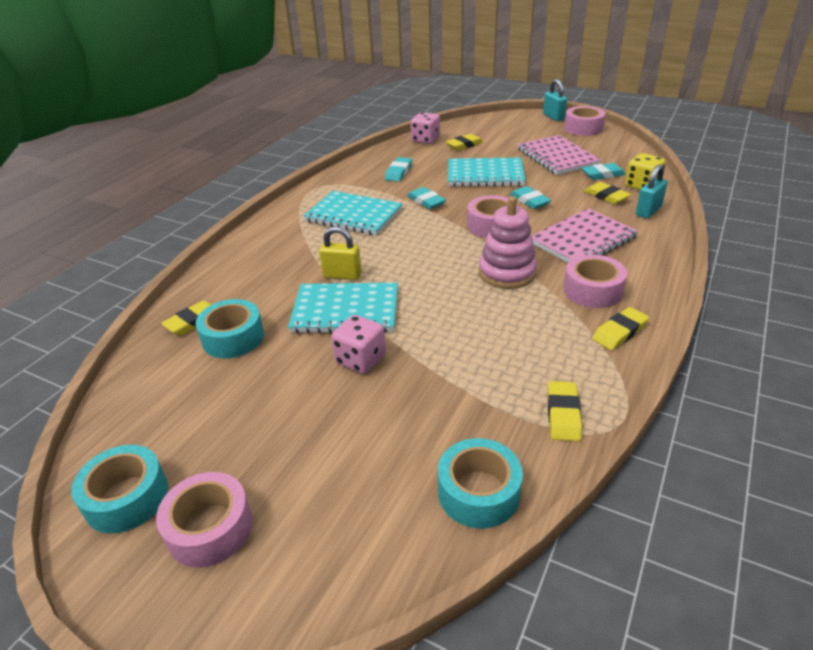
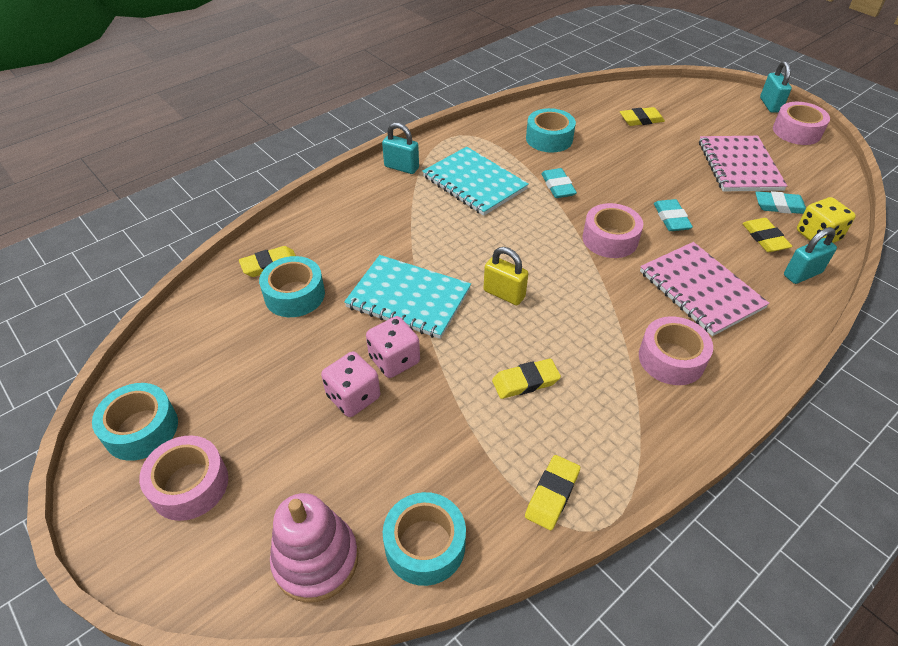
camera: 20 degrees right, 10 degrees up
(281, 219) = (401, 167): none -> turquoise padlock
(342, 275) = (426, 255): yellow padlock -> yellow padlock (504, 294)
(398, 172) = (549, 138): turquoise eraser -> turquoise tape
(425, 140) = (602, 101): pink dice -> pink dice (353, 397)
(485, 175) = (641, 168): turquoise notebook -> none
(507, 273) = (592, 305): pink stacking toy -> pink stacking toy (316, 560)
(583, 240) = (700, 290): pink notebook -> pink notebook turned 75 degrees clockwise
(619, 332) = (669, 420): yellow eraser -> yellow eraser (525, 381)

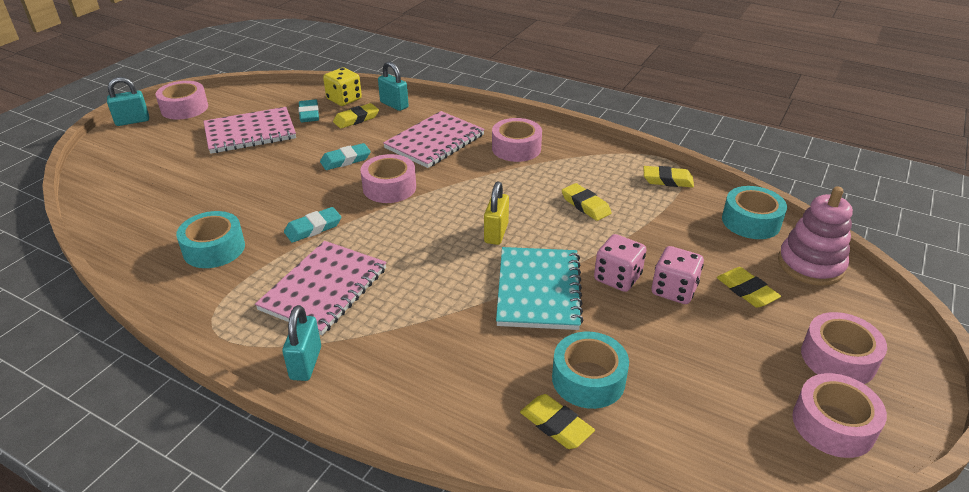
camera: 110 degrees left, 10 degrees down
(141, 429) = (833, 424): turquoise tape -> pink tape
(474, 183) = (324, 289): turquoise notebook -> pink notebook
(641, 120) = (165, 191): yellow eraser -> yellow eraser (746, 290)

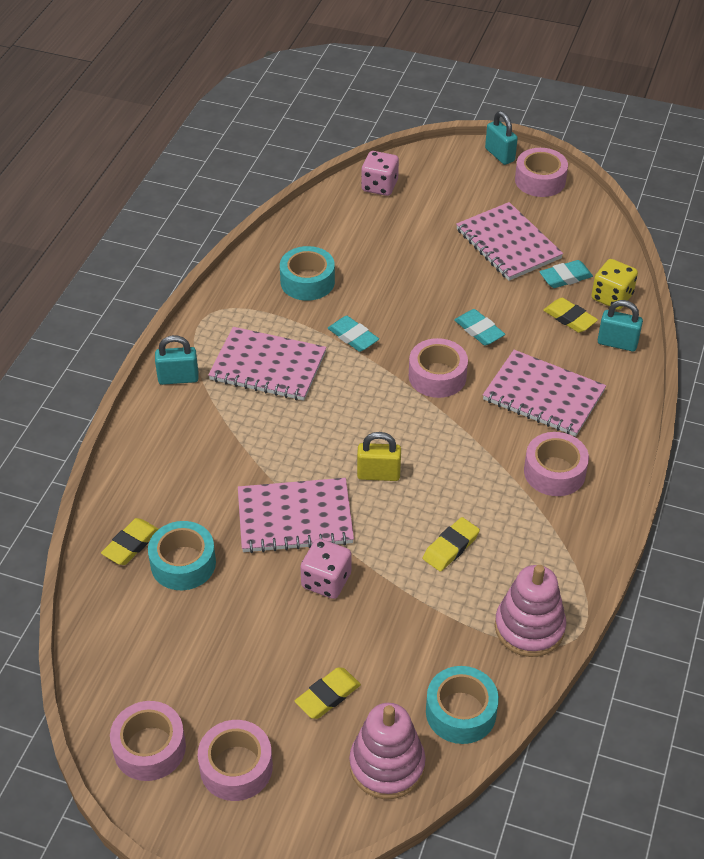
camera: 80 degrees right, 10 degrees up
(394, 105) = (617, 343): turquoise padlock -> turquoise padlock turned 75 degrees clockwise
(538, 290) = (295, 518): turquoise notebook -> pink notebook
(667, 180) = (529, 627): yellow eraser -> pink stacking toy
(674, 290) = (316, 629): pink dice -> pink dice (379, 186)

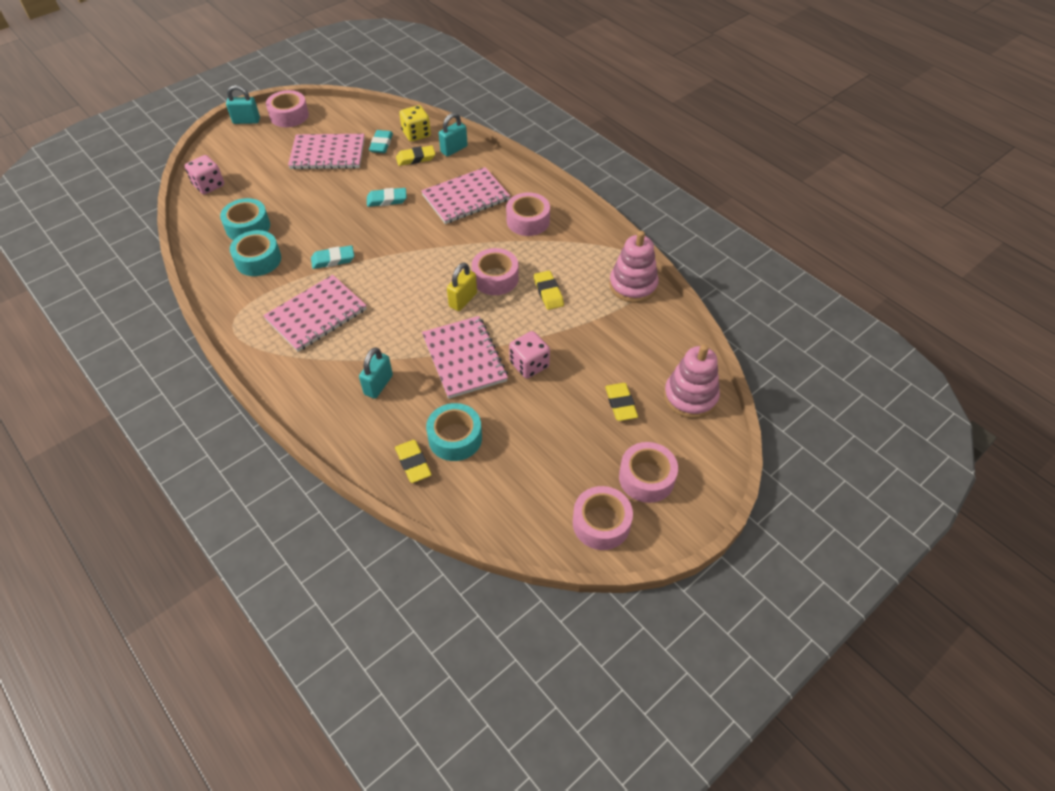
camera: 60 degrees left, 5 degrees up
(178, 378) = (278, 370): turquoise padlock -> turquoise padlock (378, 385)
(295, 518) = (464, 358): pink notebook -> pink notebook turned 45 degrees counterclockwise
(437, 376) = (406, 236): pink tape -> pink tape (495, 278)
(460, 712) = (673, 344): turquoise tape -> turquoise tape (248, 227)

